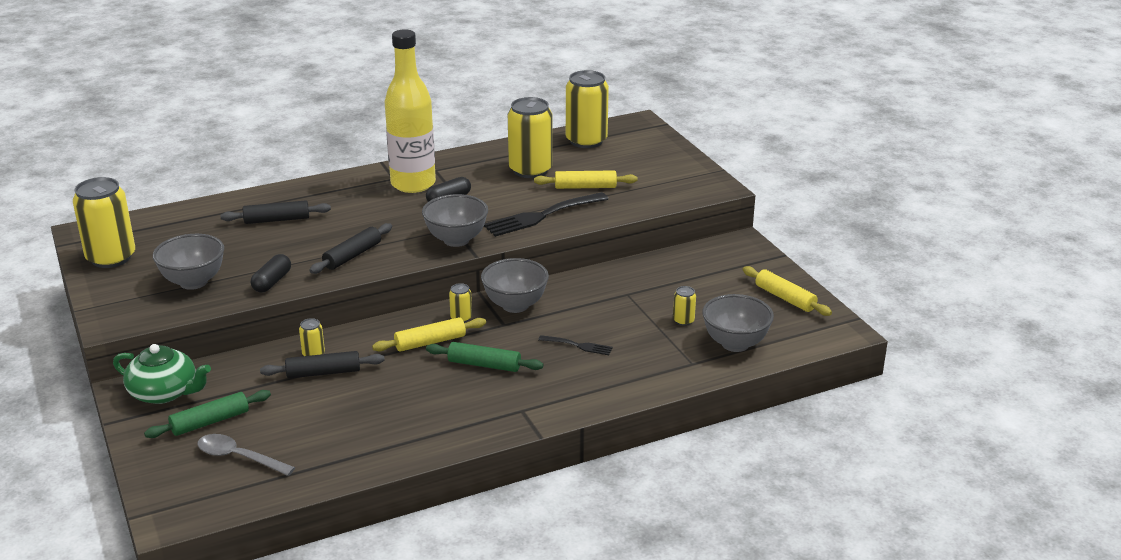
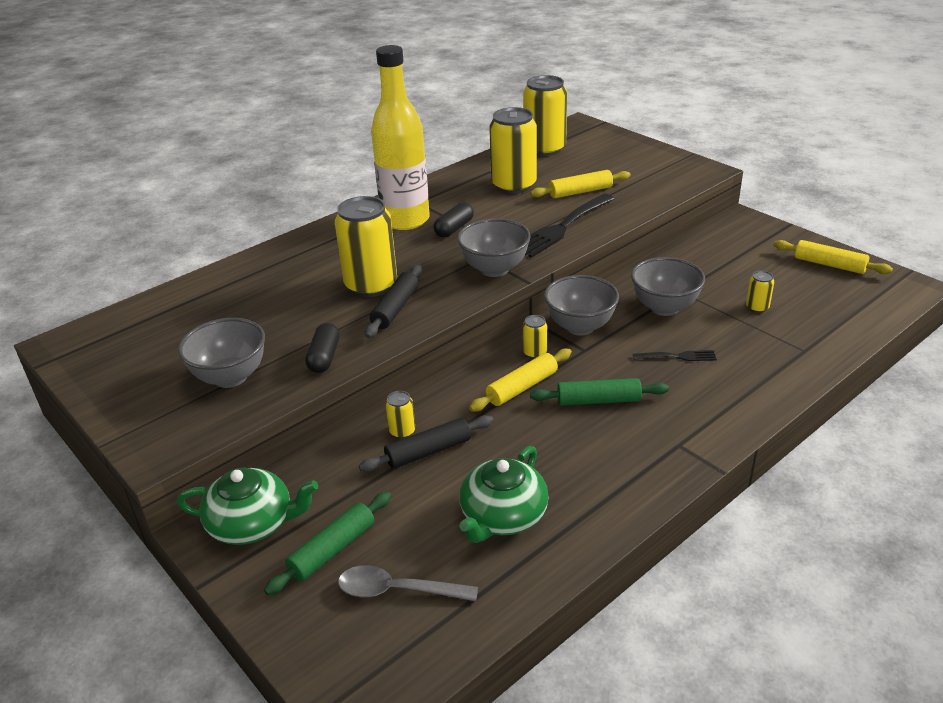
camera: 15 degrees left, 5 degrees up
(111, 258) = (111, 368): yellow can -> yellow can (371, 285)
(277, 220) = (283, 285): black rolling pin -> none
(347, 428) = (503, 516): none -> green teapot
(735, 344) = (826, 320): grey bowl -> grey bowl (664, 307)

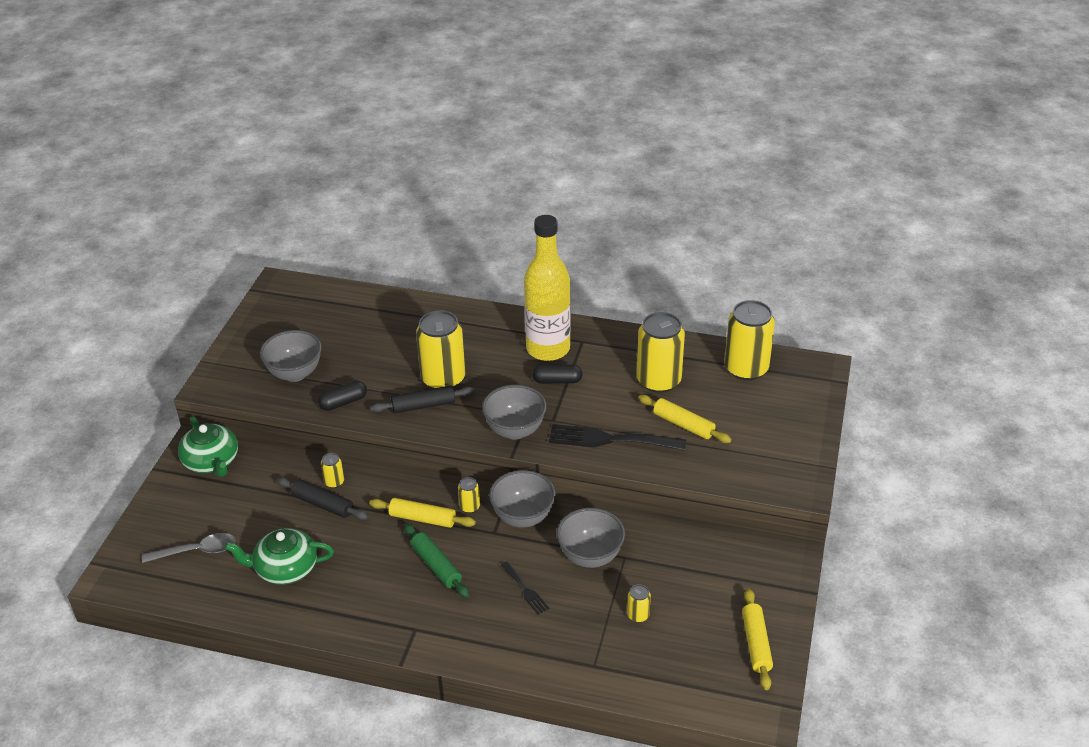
camera: 55 degrees right, 5 degrees up
(332, 549) = (211, 507): green rolling pin -> none
(397, 590) = (196, 551): grey spoon -> grey spoon turned 105 degrees clockwise

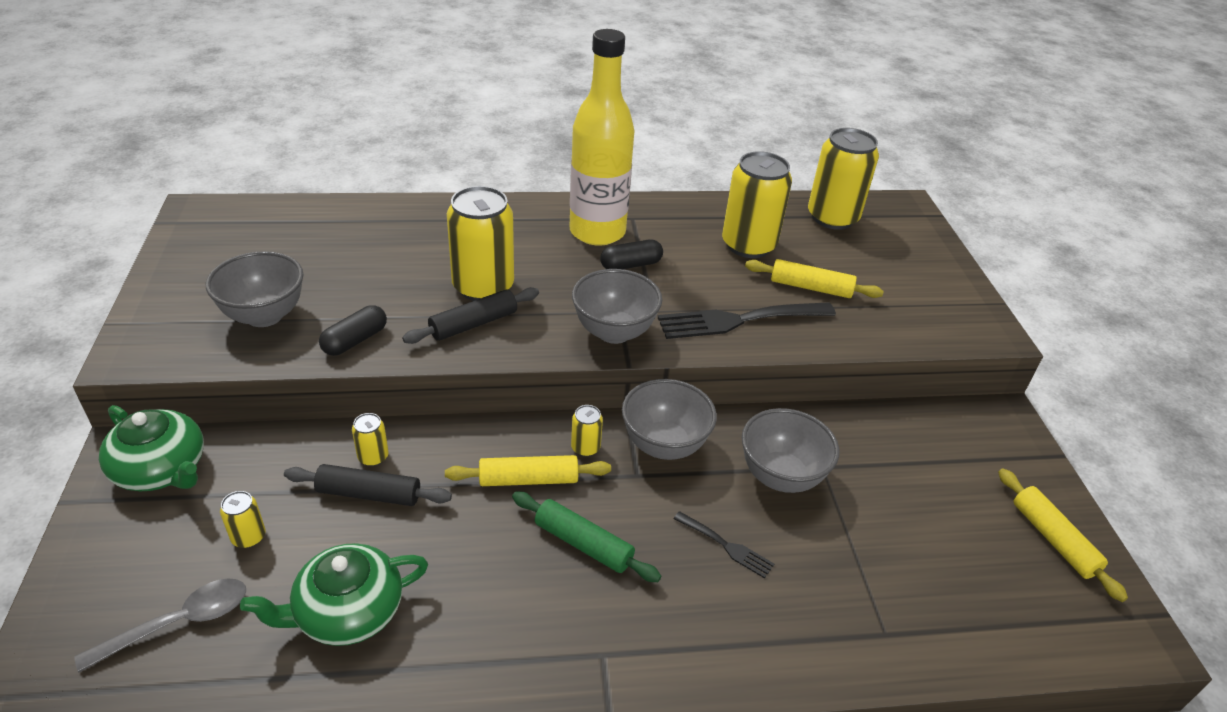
camera: 25 degrees left, 0 degrees up
(638, 615) = (891, 541): yellow can -> yellow can (248, 537)

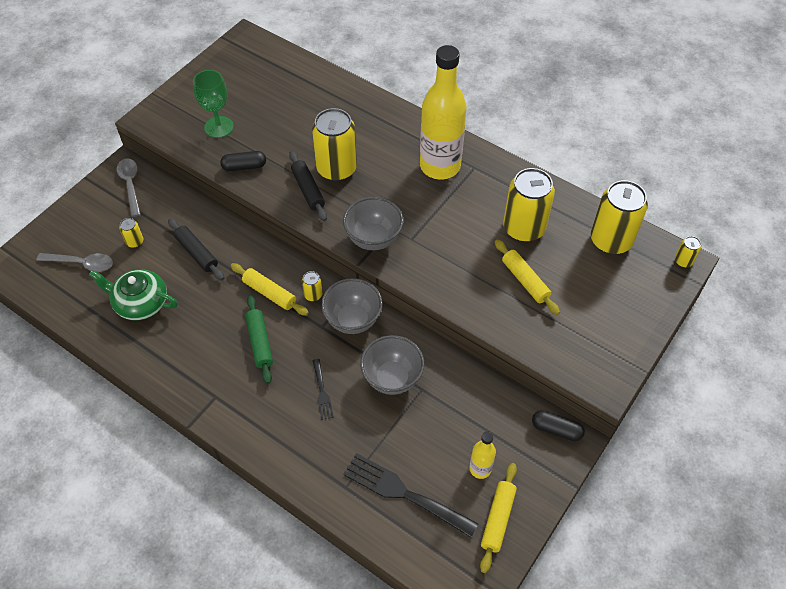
camera: 45 degrees right, 15 degrees up
(162, 469) = (130, 185): green teapot -> grey spoon
(264, 315) = (219, 127): grey bowl -> green goblet
(373, 457) = (215, 235): yellow can -> yellow can (683, 261)
(473, 324) = (308, 190): black rolling pin -> black rolling pin turned 60 degrees clockwise
(631, 265) = (433, 201): black capsule -> black capsule (556, 429)
(739, 320) = (451, 275): black fork -> black fork (404, 493)
(974, 503) = (480, 469): none -> yellow bottle

